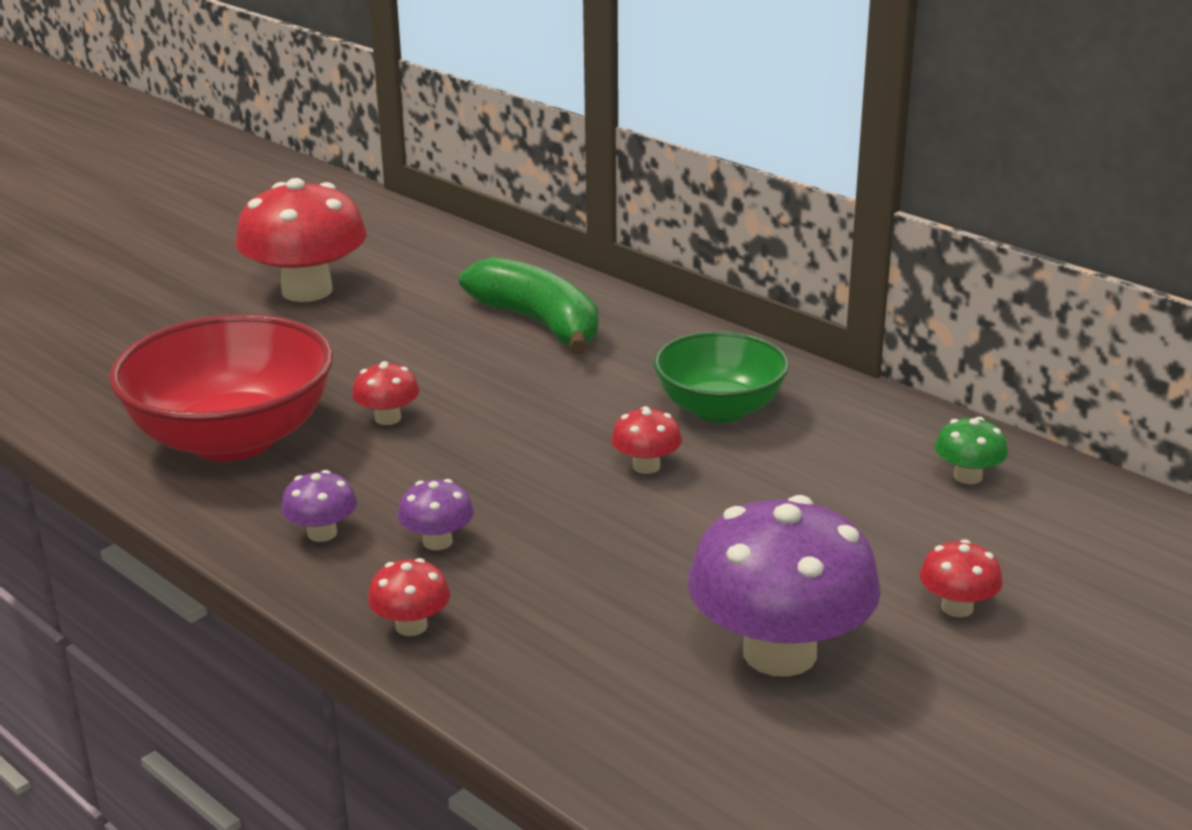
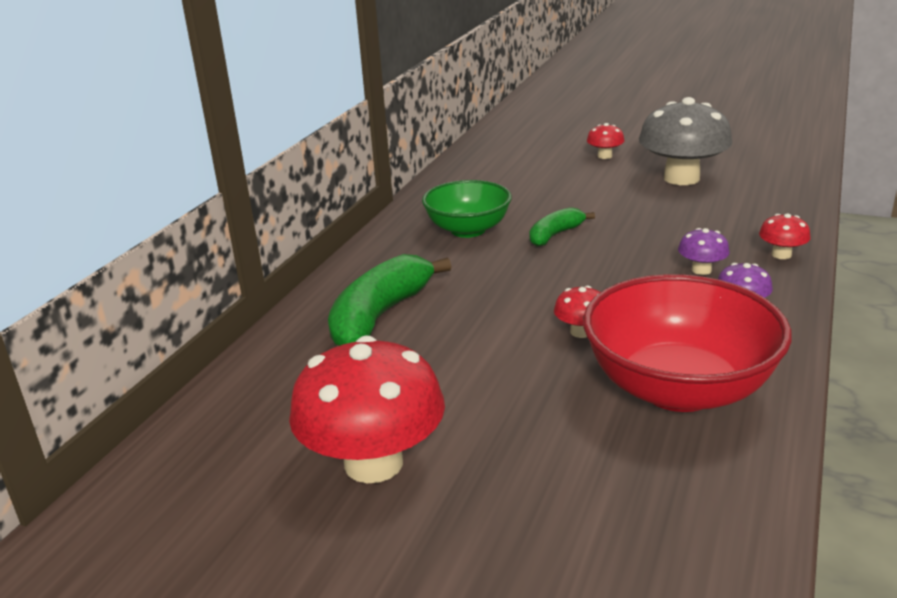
camera: 110 degrees left, 0 degrees up
(646, 466) = (555, 235): red mushroom -> green banana
(779, 653) = (681, 178): purple mushroom -> grey mushroom
(967, 476) = (489, 167): green mushroom -> none

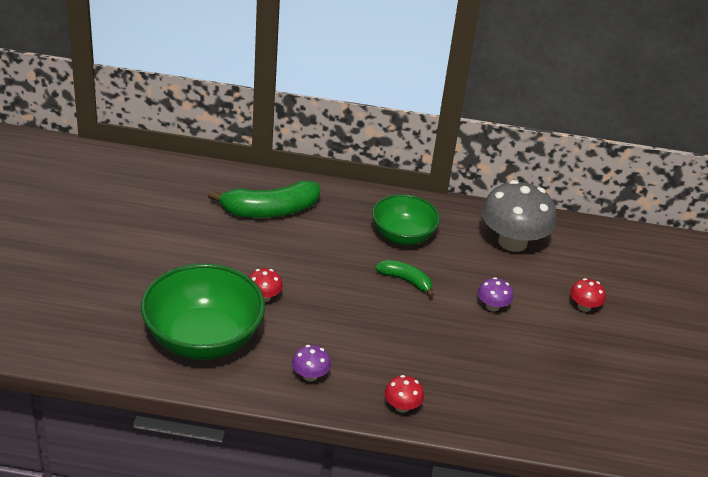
camera: 70 degrees right, 10 degrees up
(373, 463) = (125, 228): red mushroom -> none
(380, 316) = (270, 210): green banana -> green banana turned 150 degrees clockwise
(678, 388) = (203, 339): red bowl -> green bowl
(681, 178) = (547, 356): grey mushroom -> grey mushroom (512, 242)
(701, 270) = (364, 358): purple mushroom -> purple mushroom (492, 306)

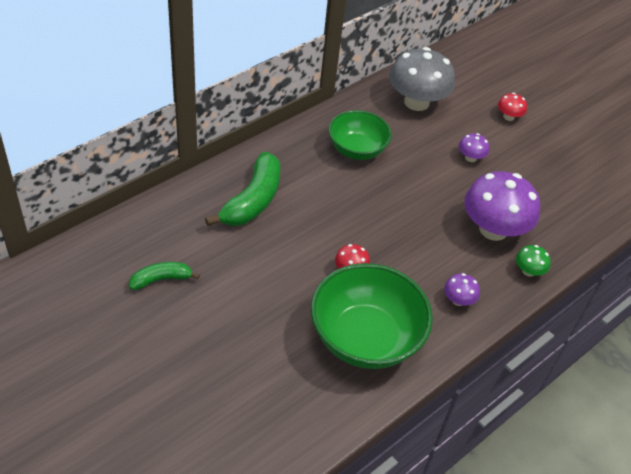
camera: 50 degrees left, 10 degrees up
(402, 406) = (528, 271): red mushroom -> green mushroom
(406, 281) = (406, 181): green banana -> green banana (161, 279)
(423, 360) = (493, 229): none -> purple mushroom

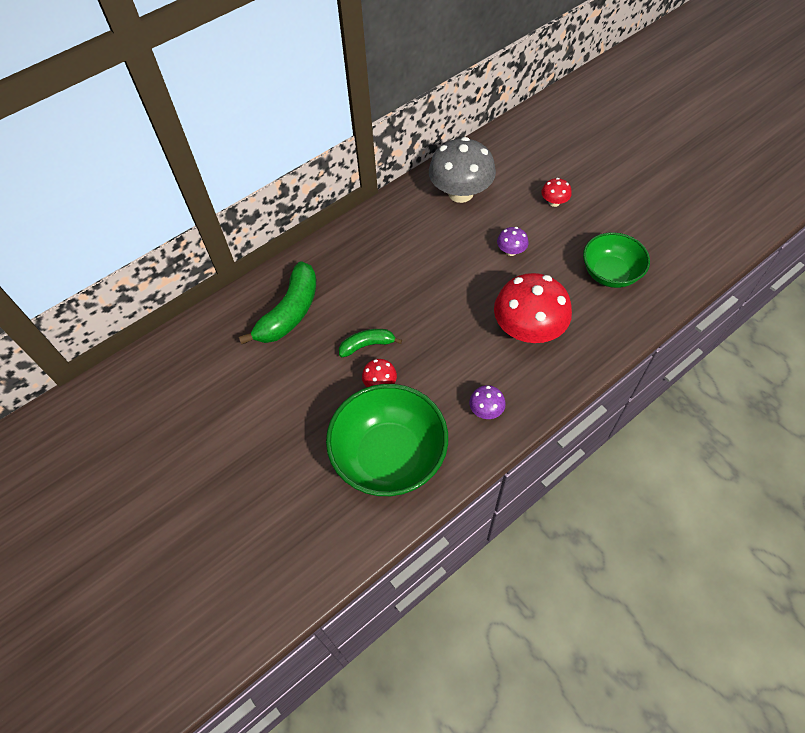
camera: 10 degrees right, 10 degrees up
(161, 279) = (197, 402): green banana -> green banana (367, 345)
(357, 149) = (396, 250): green bowl -> green bowl (610, 273)
(493, 229) = (528, 329): purple mushroom -> red mushroom
(528, 271) = (560, 374): green mushroom -> none

